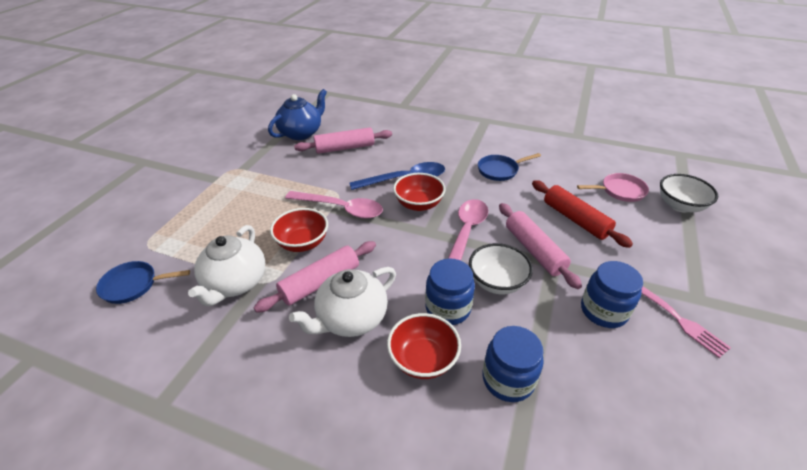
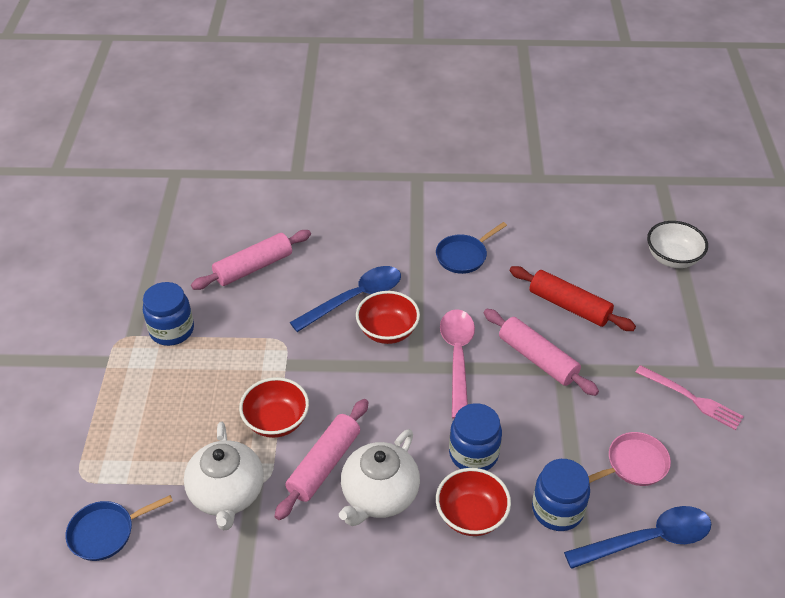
camera: 20 degrees left, 5 degrees up
(301, 133) = (179, 255): blue teapot -> none
(341, 208) = (297, 362): pink spoon -> none
(497, 282) = (512, 409): white bowl -> none
(595, 439) = (648, 540): none -> blue spoon
(603, 311) = (625, 411): blue jar -> blue jar (172, 330)
(620, 191) = (606, 253): pink pan -> pink pan (633, 464)

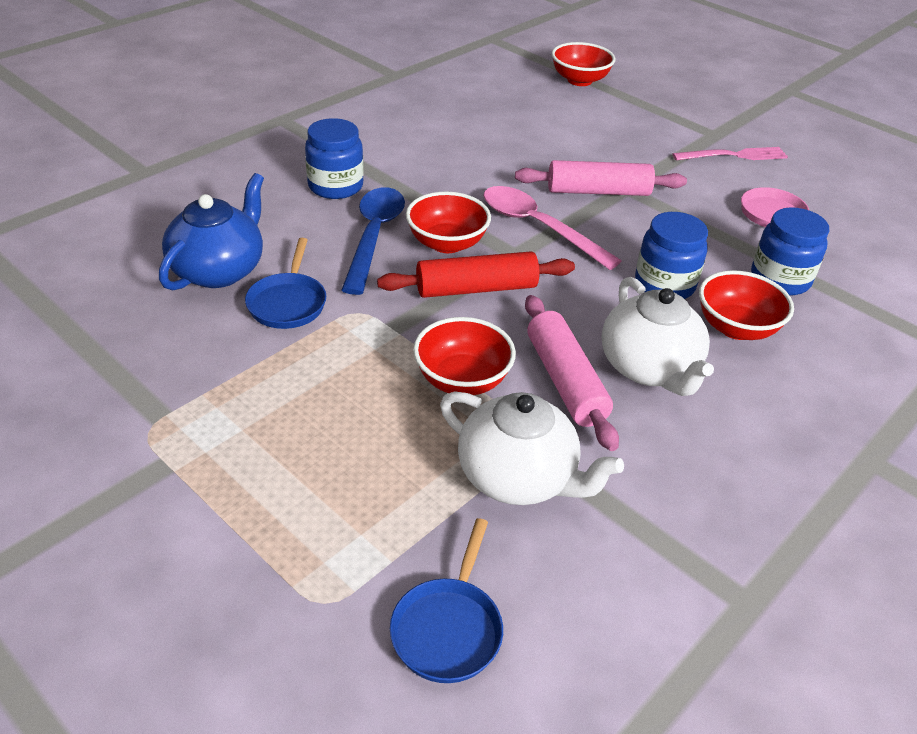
camera: 50 degrees left, 5 degrees down
(172, 330) = (208, 380): blue jar -> blue jar (335, 186)
(253, 267) = (219, 270): pink rolling pin -> blue teapot
(463, 256) = (421, 154): blue pan -> blue pan (288, 303)
(569, 306) = (561, 145): red rolling pin -> red rolling pin (476, 288)
(648, 540) = (858, 256): blue spoon -> none
(672, 258) = (579, 80): white bowl -> red bowl

